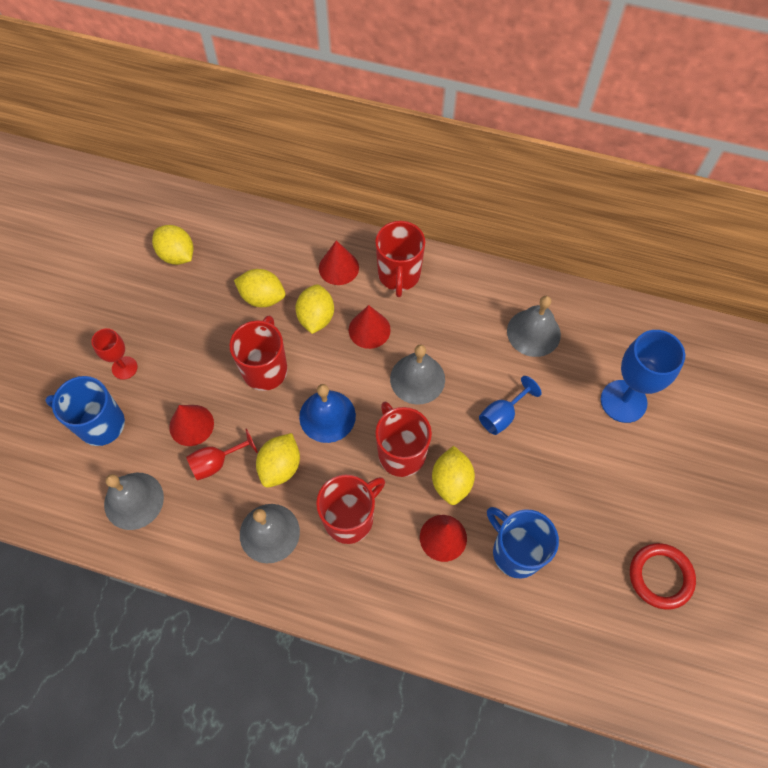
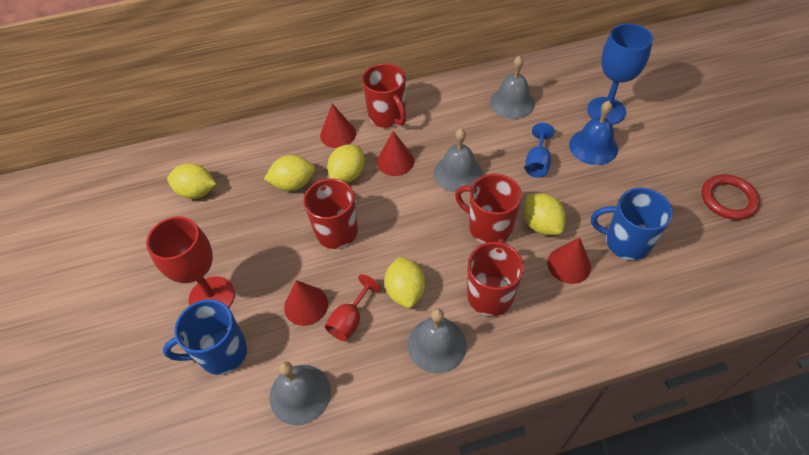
camera: 30 degrees left, 10 degrees down
(124, 368) = (212, 297): red goblet -> red goblet, size x1.78
(316, 318) = (348, 175): yellow lemon -> yellow lemon turned 60 degrees clockwise
(327, 416) = (412, 235): blue bell -> blue bell (593, 146)

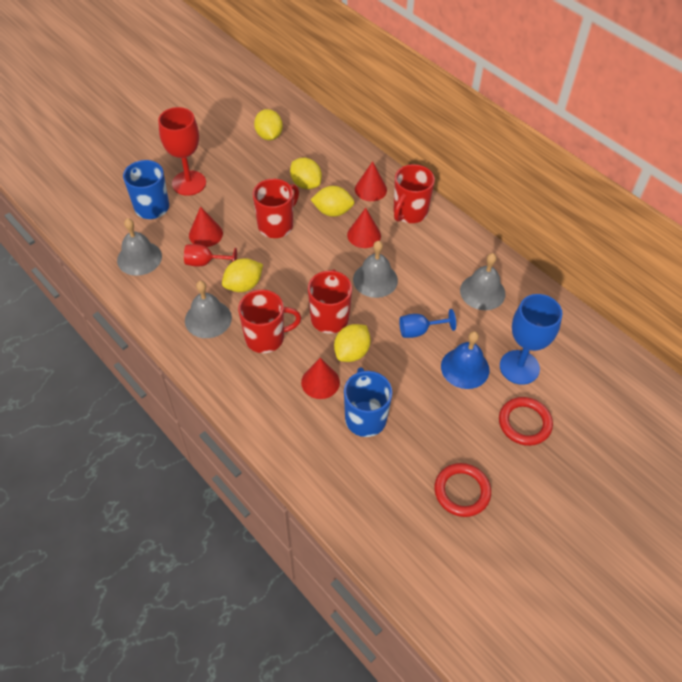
camera: 60 degrees right, 0 degrees up
(666, 130) = (524, 423): none -> red ring

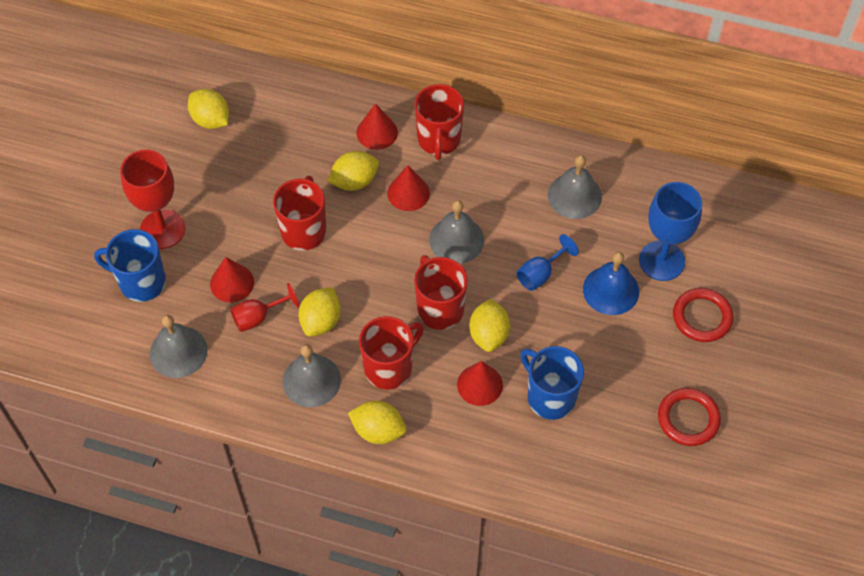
camera: 30 degrees left, 5 degrees up
(306, 184) = (299, 162): yellow lemon -> yellow lemon (378, 430)

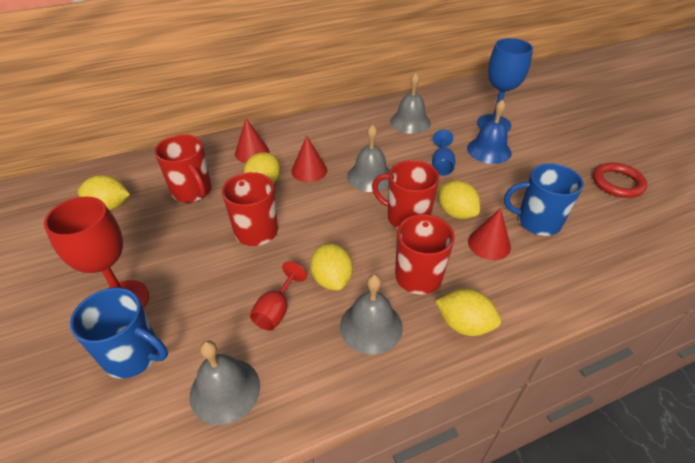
camera: 40 degrees left, 15 degrees down
(141, 282) = (133, 355): blue mug -> blue mug turned 135 degrees counterclockwise
(232, 283) = (227, 300): red cone -> none
(378, 430) = (464, 324): yellow lemon -> yellow lemon turned 45 degrees clockwise
(438, 140) = (298, 137): red mug -> red mug (192, 191)
(702, 317) = (549, 135): red ring -> none

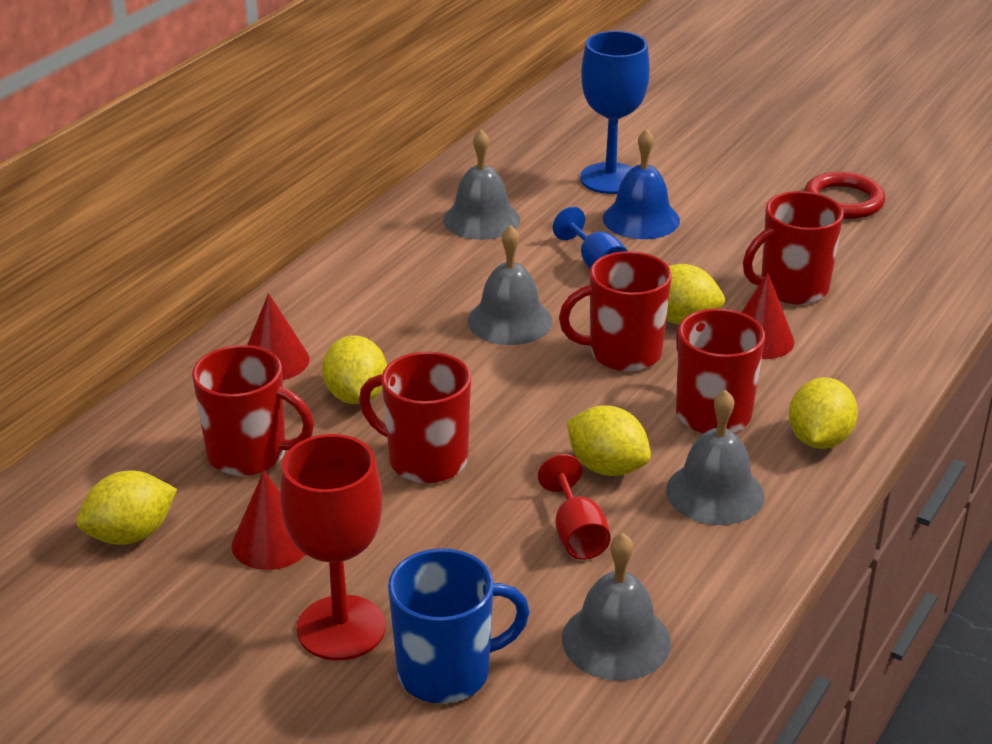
camera: 35 degrees left, 10 degrees down
(309, 170) = (405, 349): red cone -> red cone (271, 542)
(464, 324) = (819, 439): yellow lemon -> yellow lemon turned 60 degrees counterclockwise
(537, 222) = (792, 288): blue mug -> red mug

